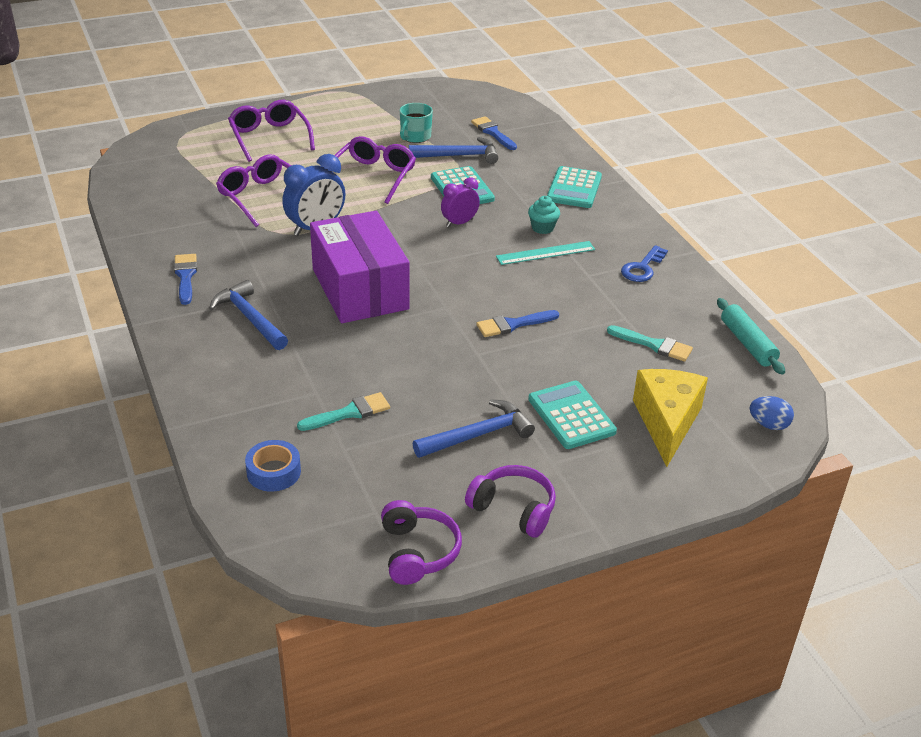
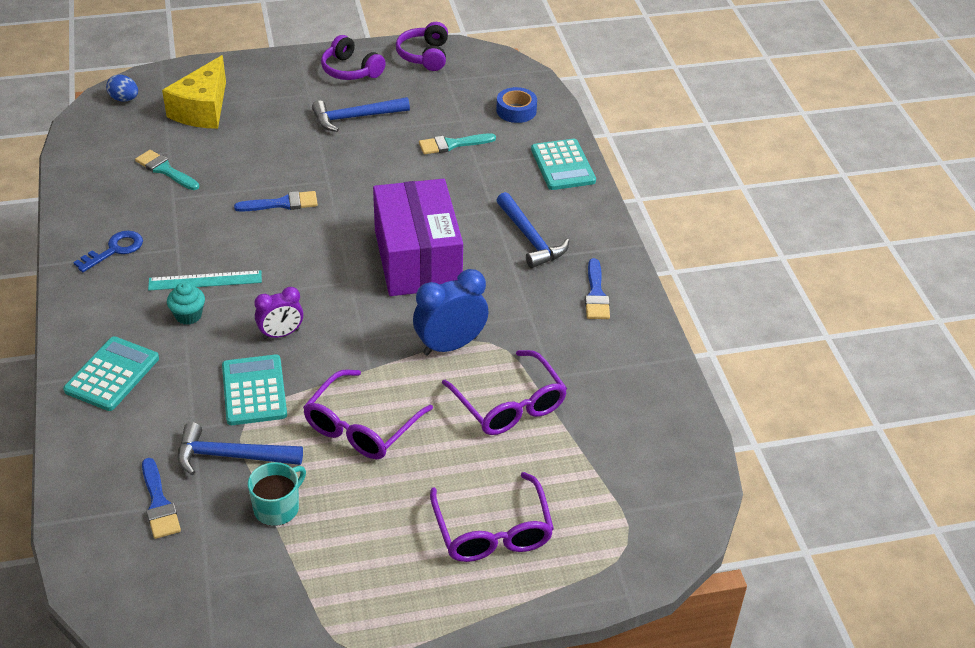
camera: 170 degrees left, 5 degrees up
(571, 415) = (275, 122): turquoise calculator -> turquoise calculator (563, 165)
(747, 343) = (80, 162): turquoise rolling pin -> none

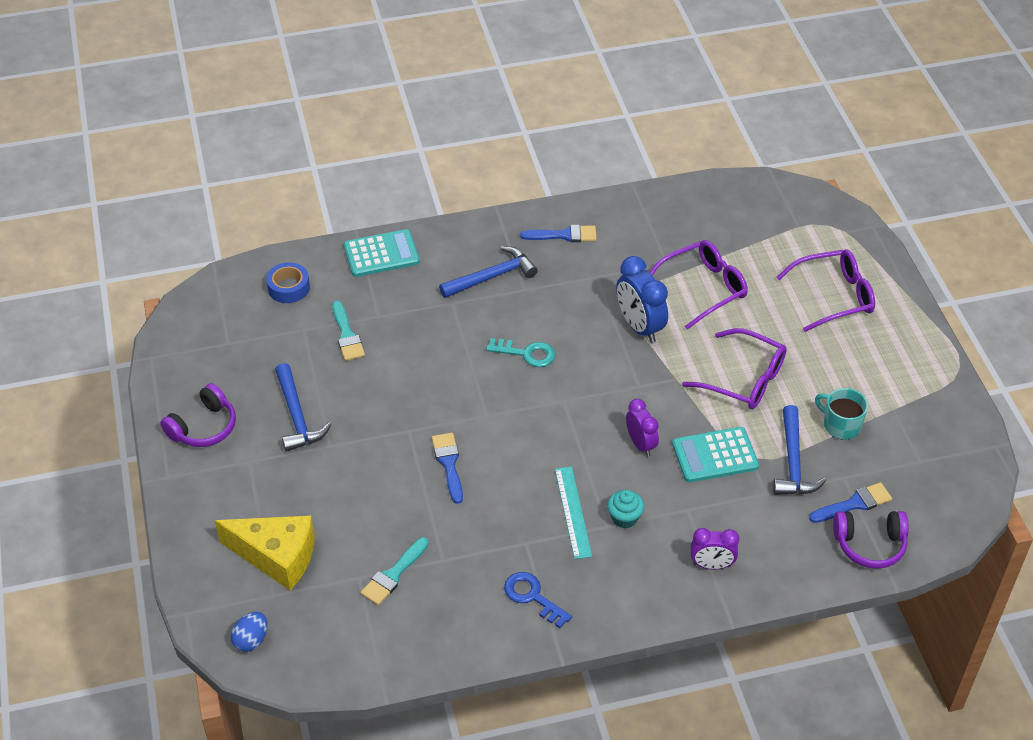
camera: 90 degrees left, 5 degrees up
(112, 374) = (711, 565): turquoise calculator -> purple clock
(417, 258) = (526, 353): purple box -> turquoise key
(424, 55) = (178, 364): purple headphones -> purple headphones (870, 545)

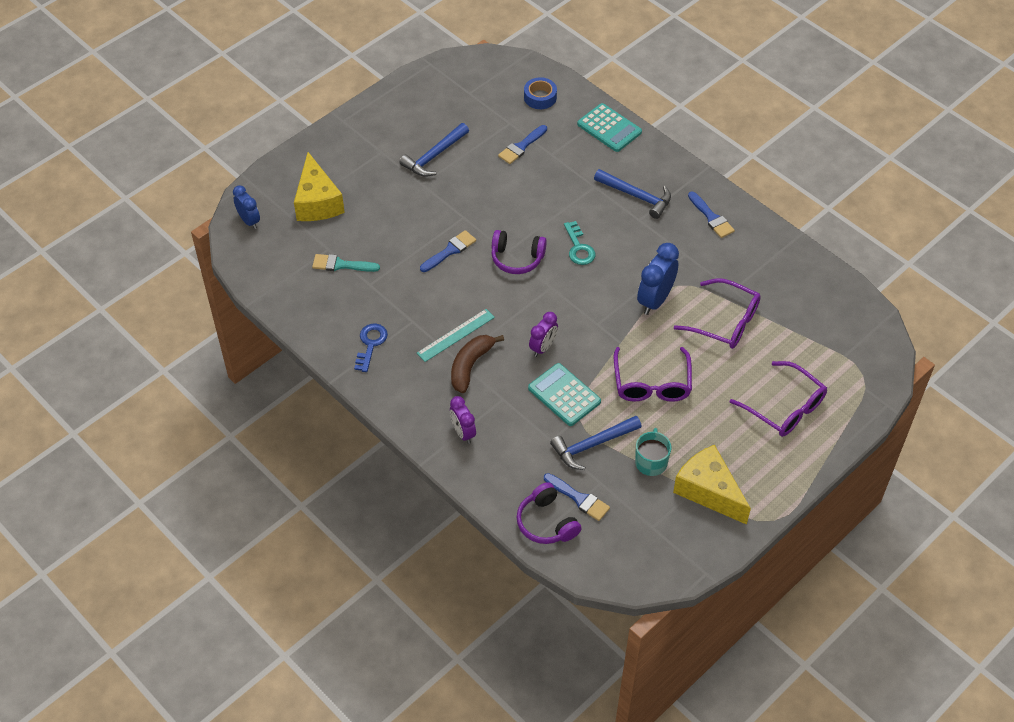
camera: 60 degrees right, 5 degrees up
(204, 427) = (393, 117): purple headphones -> purple headphones (517, 258)
(251, 640) = (249, 221): blue egg -> blue clock
(347, 335) = (521, 146): turquoise brush -> blue brush
(624, 518) = (470, 366): turquoise cupcake -> brown banana
(900, 398) = (708, 491): none -> yellow cheese

